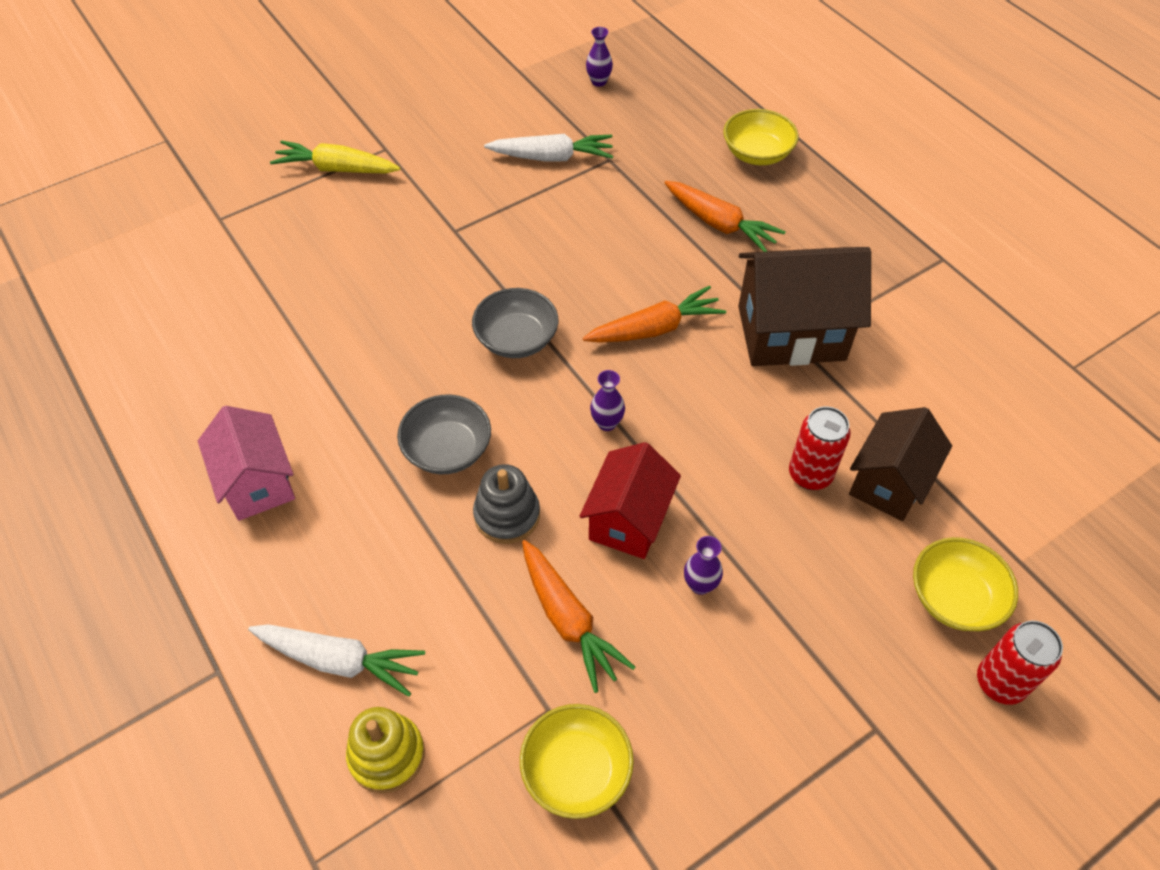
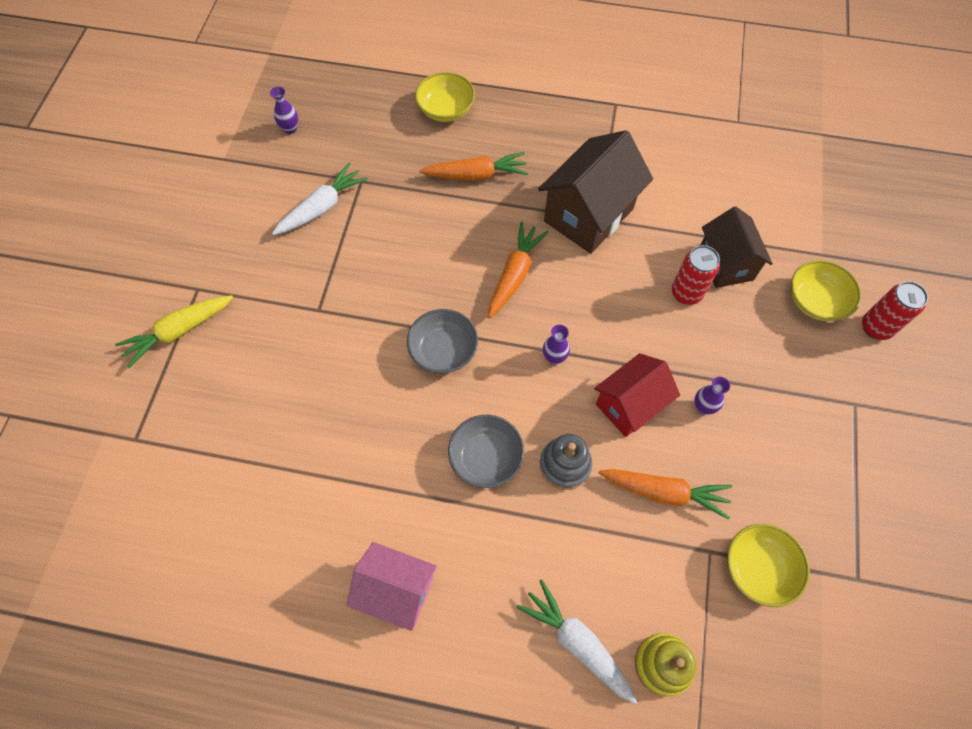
camera: 45 degrees left, 10 degrees up
(340, 661) = (577, 642): white carrot -> white carrot turned 105 degrees counterclockwise
(628, 520) = (630, 405): red house -> red house turned 75 degrees clockwise

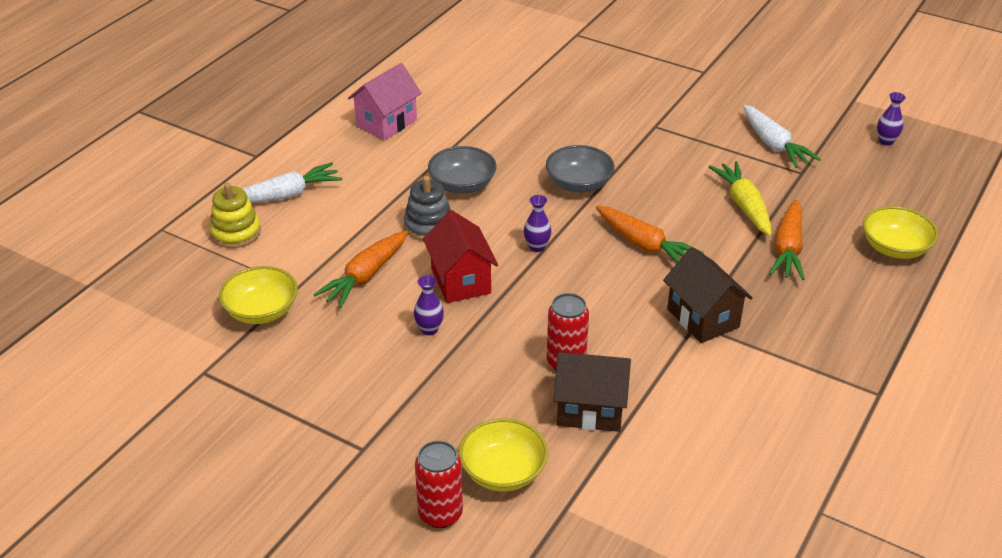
camera: 110 degrees right, 25 degrees down
(179, 331) = (664, 60): yellow carrot -> yellow carrot (744, 205)
(588, 215) = (703, 318): brown house -> brown house, size x0.66

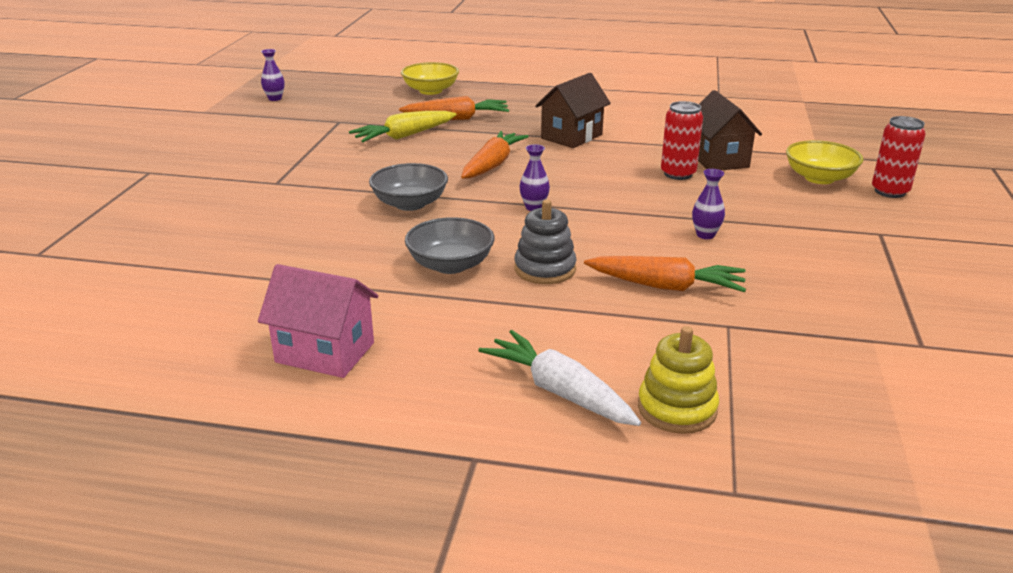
camera: 110 degrees left, 10 degrees down
(261, 311) = (791, 337): yellow bowl -> none
(460, 281) = (620, 234): red house -> none
(774, 145) = (296, 133): white carrot -> none

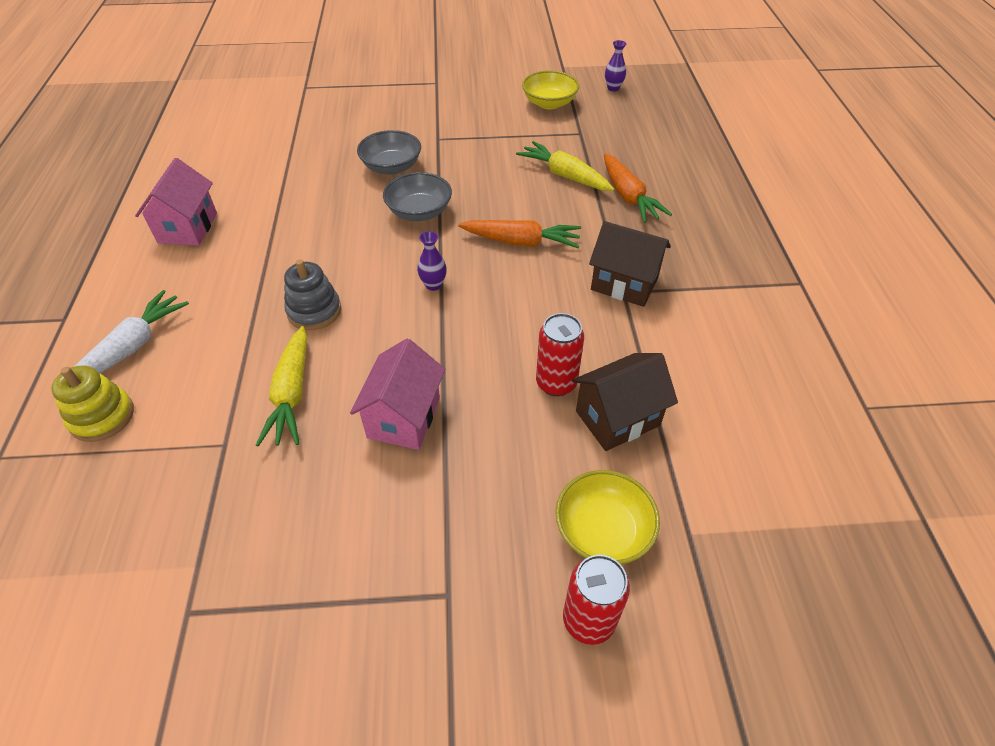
camera: 75 degrees right, 20 degrees up
(430, 91) = (696, 164): yellow bowl -> yellow bowl (549, 103)
(450, 265) = (314, 257): grey bowl -> grey bowl (391, 167)
(666, 286) = (291, 394): orange carrot -> yellow carrot
(705, 235) = (404, 417): purple vase -> pink house

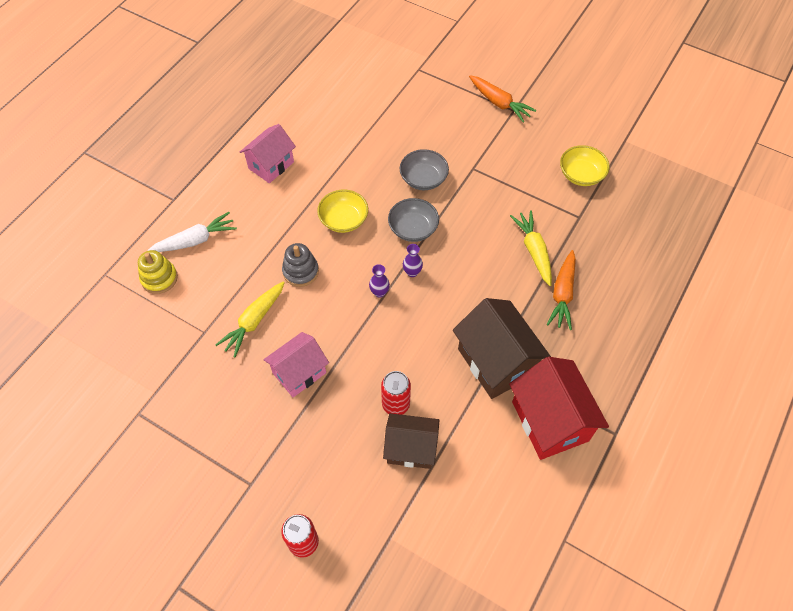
camera: 35 degrees right, 10 degrees up
(521, 242) = (458, 290): orange carrot -> orange carrot (499, 103)
(603, 531) = (348, 505): yellow bowl -> yellow bowl (343, 220)
(613, 88) = (645, 184): purple vase -> purple vase (412, 272)
(624, 284) = (496, 362): brown house -> brown house, size x1.52
(731, 306) = (550, 421): none -> red house

